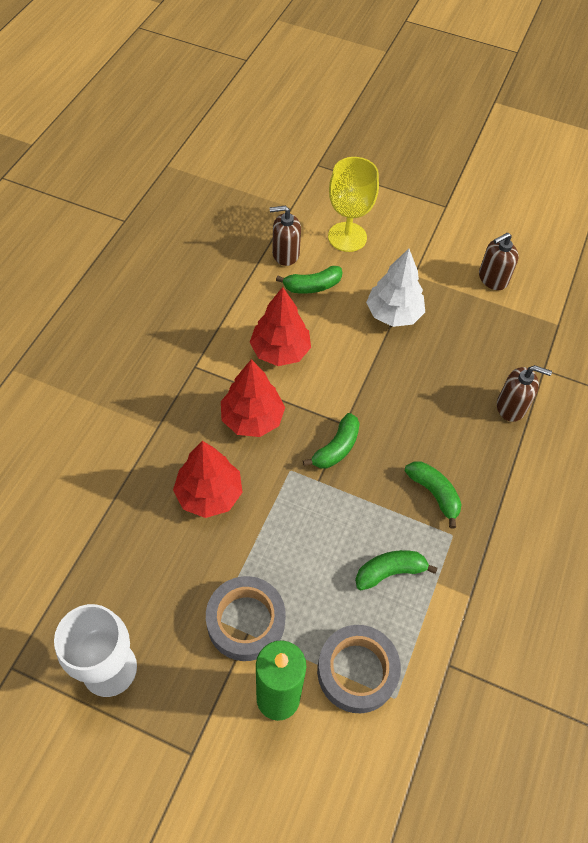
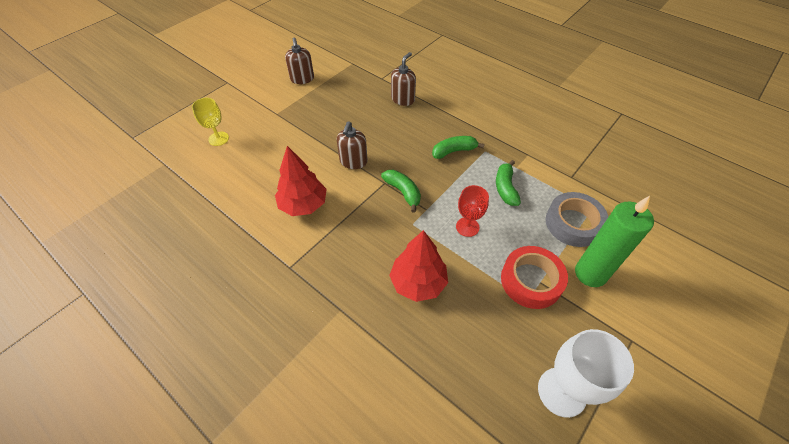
camera: 70 degrees left, 5 degrees down
(246, 621) = (531, 281): grey tape -> red tape
(252, 419) = (358, 237): red tree -> none
(285, 254) = (210, 179): brown soap dispenser -> brown soap dispenser (353, 161)
(306, 533) = (467, 227): none -> red goblet
(312, 286) = (252, 170): green banana -> none
(347, 237) = (218, 139): yellow goblet -> yellow goblet, size x0.63
(393, 314) = (304, 132): white tree -> none

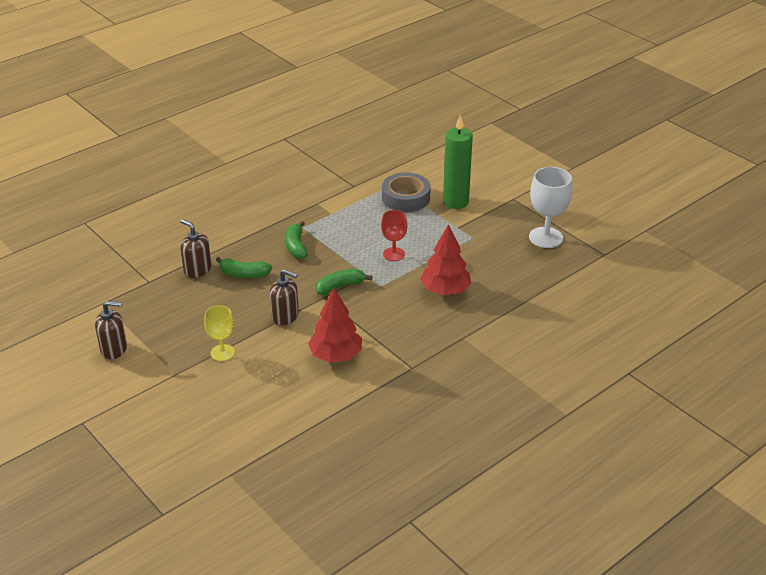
camera: 80 degrees left, 15 degrees down
(218, 139) = (202, 426): yellow goblet -> yellow goblet (222, 353)
(505, 188) = (355, 224): green banana -> green banana (244, 274)
(531, 281) = (456, 231): red tape -> none

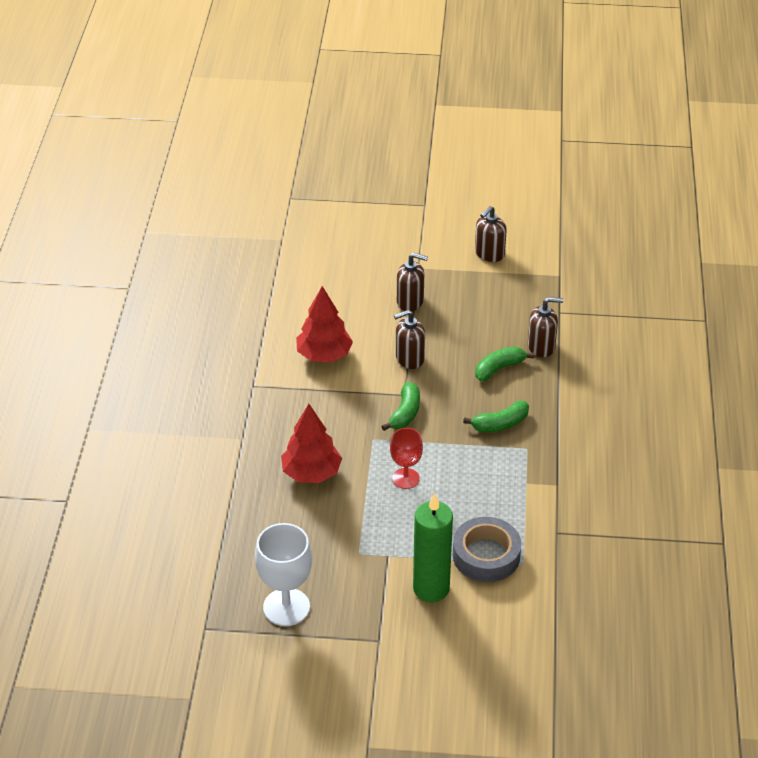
camera: 135 degrees right, 5 degrees up
(222, 353) = (410, 301): yellow goblet -> brown soap dispenser
(296, 246) = (500, 424): green banana -> green banana turned 120 degrees clockwise

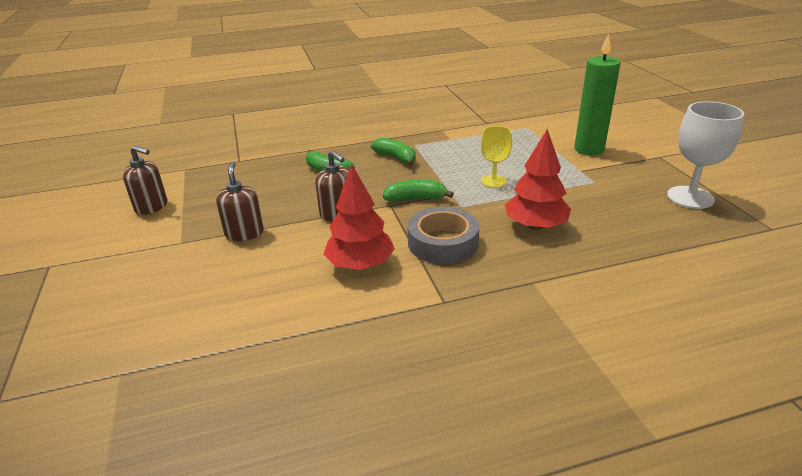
camera: 110 degrees left, 10 degrees down
(405, 478) = (493, 181): red goblet -> yellow goblet
(486, 555) = (535, 138): grey tape -> grey tape (443, 243)
(541, 346) = (289, 159): brown soap dispenser -> none

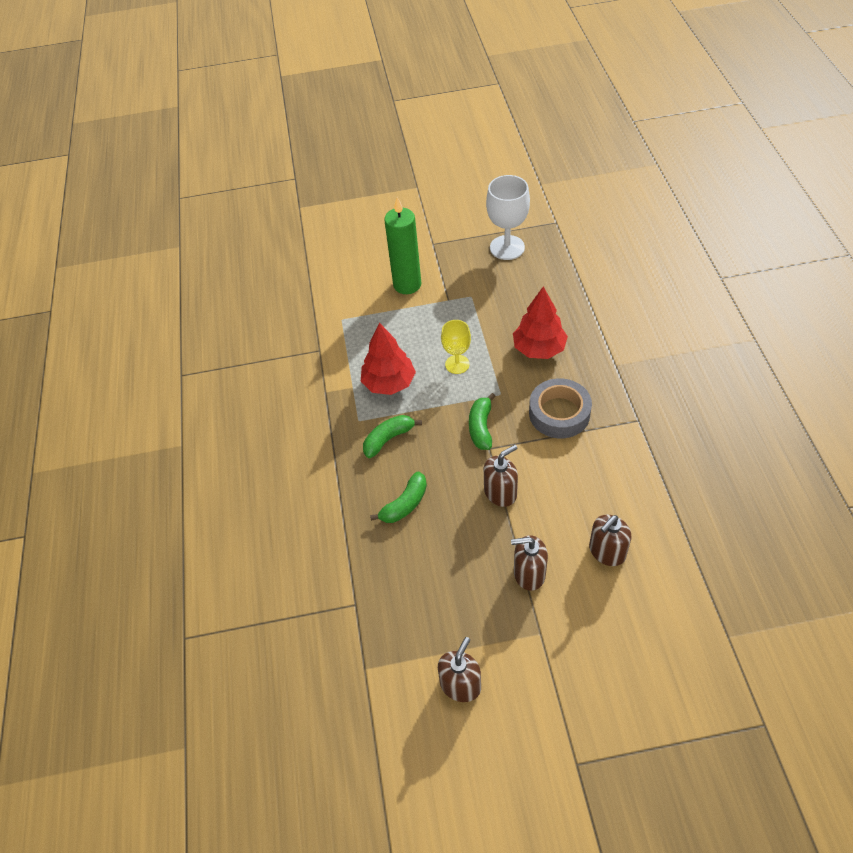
camera: 80 degrees left, 20 degrees up
(258, 279) = (607, 551): none -> brown soap dispenser
(360, 265) = (588, 473): red tree -> red tree (389, 383)

